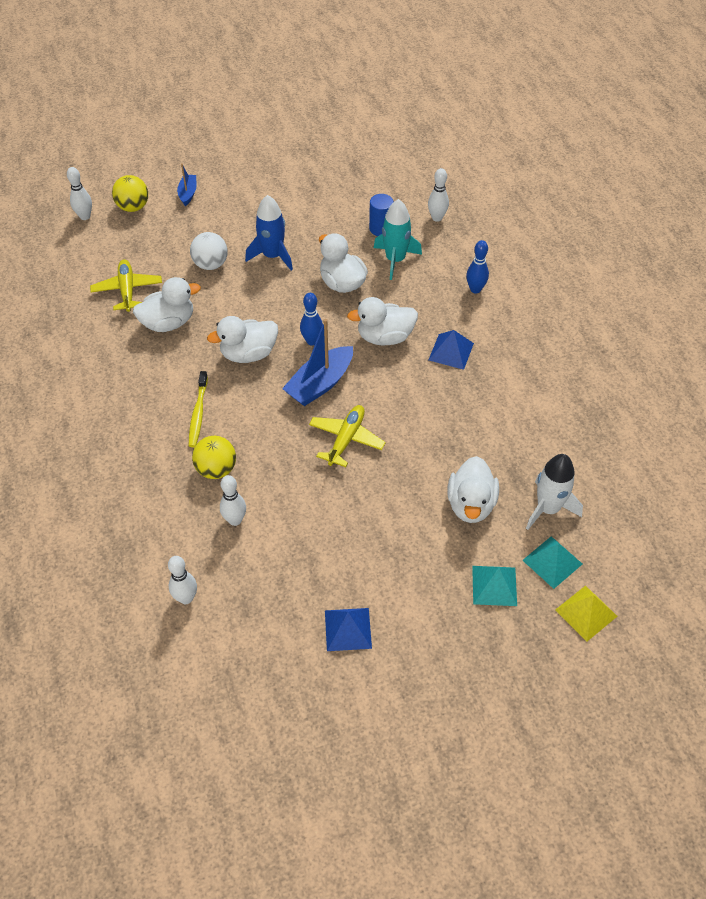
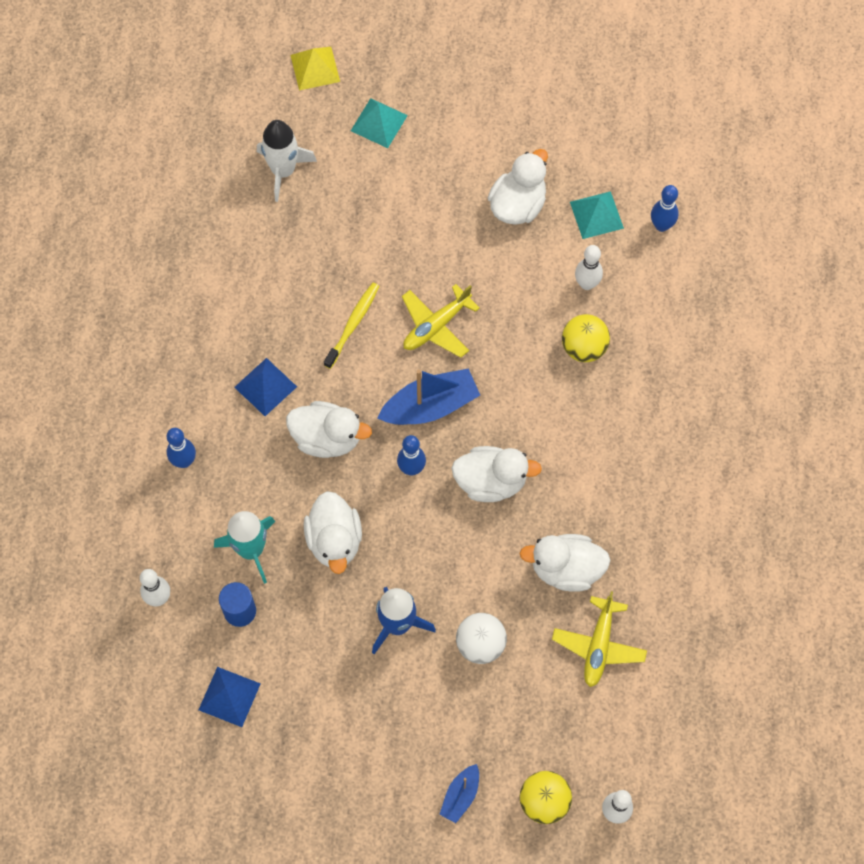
camera: 155 degrees left, 15 degrees up
(186, 598) = (661, 225): white bowling pin -> blue bowling pin
(198, 413) = (577, 424): yellow toothbrush -> yellow toothbrush (353, 324)
(348, 629) = (528, 139): blue pyramid -> blue pyramid (229, 696)
(471, 504) = (353, 205): white duck -> white duck (518, 205)
(552, 562) = (314, 121): turquoise pyramid -> turquoise pyramid (596, 215)

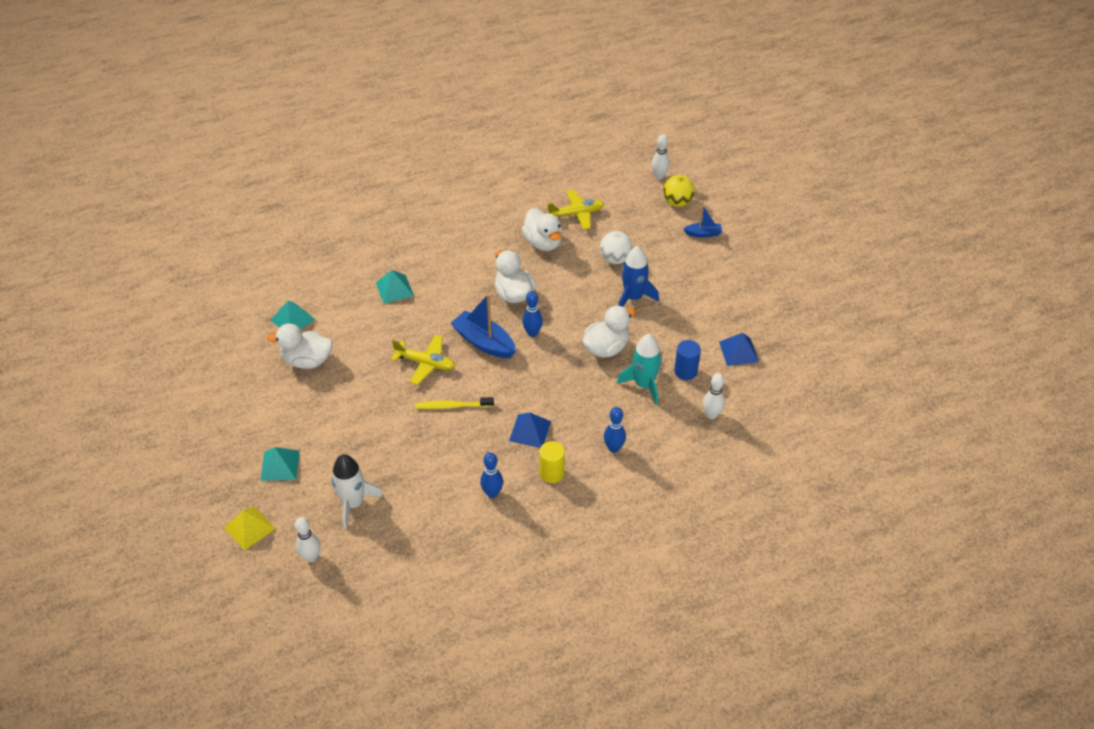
camera: 120 degrees left, 20 degrees down
(194, 378) = (552, 473): none -> yellow cylinder
(327, 438) = (542, 382): white duck -> none
(584, 347) = (394, 289): yellow ball -> turquoise pyramid
(587, 284) = (348, 304): white bowling pin -> white bowling pin (311, 557)
(661, 225) = (283, 286): blue bowling pin -> blue bowling pin (492, 493)

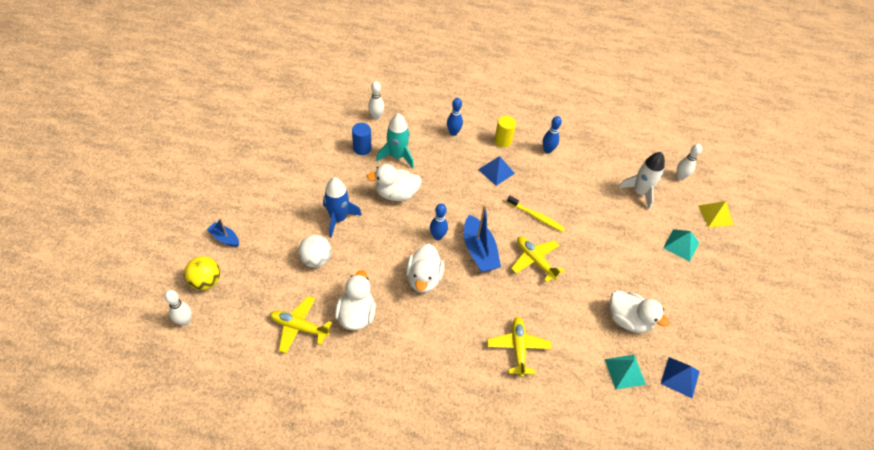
camera: 150 degrees left, 5 degrees up
(394, 289) = (518, 348): turquoise pyramid -> yellow plane
(738, 351) = (314, 140): blue pyramid -> blue pyramid (680, 377)

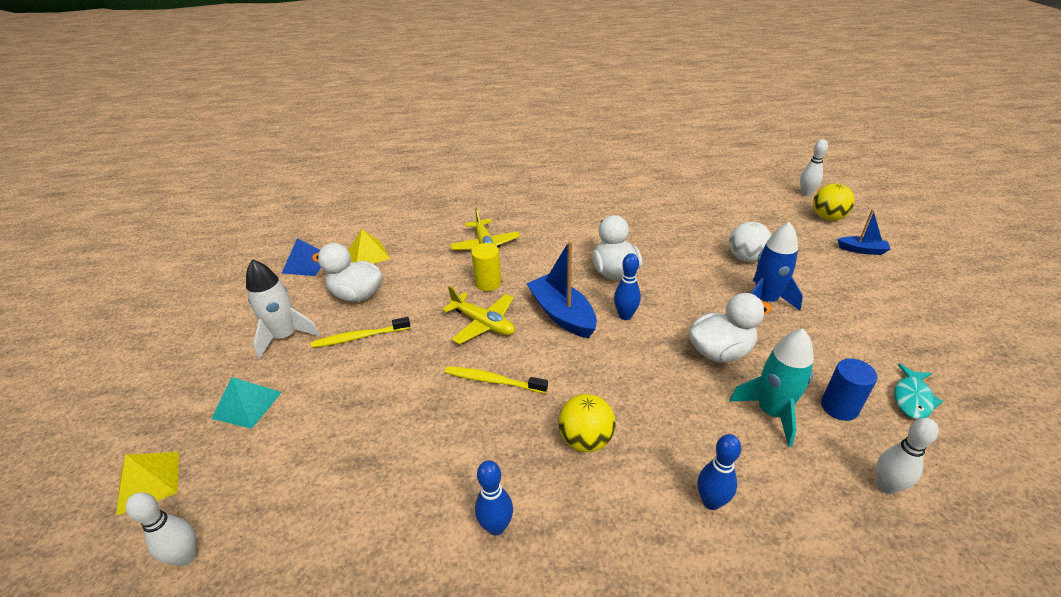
camera: 170 degrees right, 15 degrees down
(299, 327) = (706, 212): yellow plane -> none
(322, 141) = (912, 398): none -> turquoise fish
(356, 314) = (662, 230): white duck -> none
(496, 171) = (585, 440): blue pyramid -> yellow ball
(503, 141) = (600, 518): yellow cylinder -> yellow cylinder (488, 283)
(621, 276) = (359, 337): none -> yellow toothbrush
(625, 371) = (368, 255): turquoise pyramid -> yellow pyramid
(640, 192) = (297, 485): white rocket -> white rocket (285, 336)

